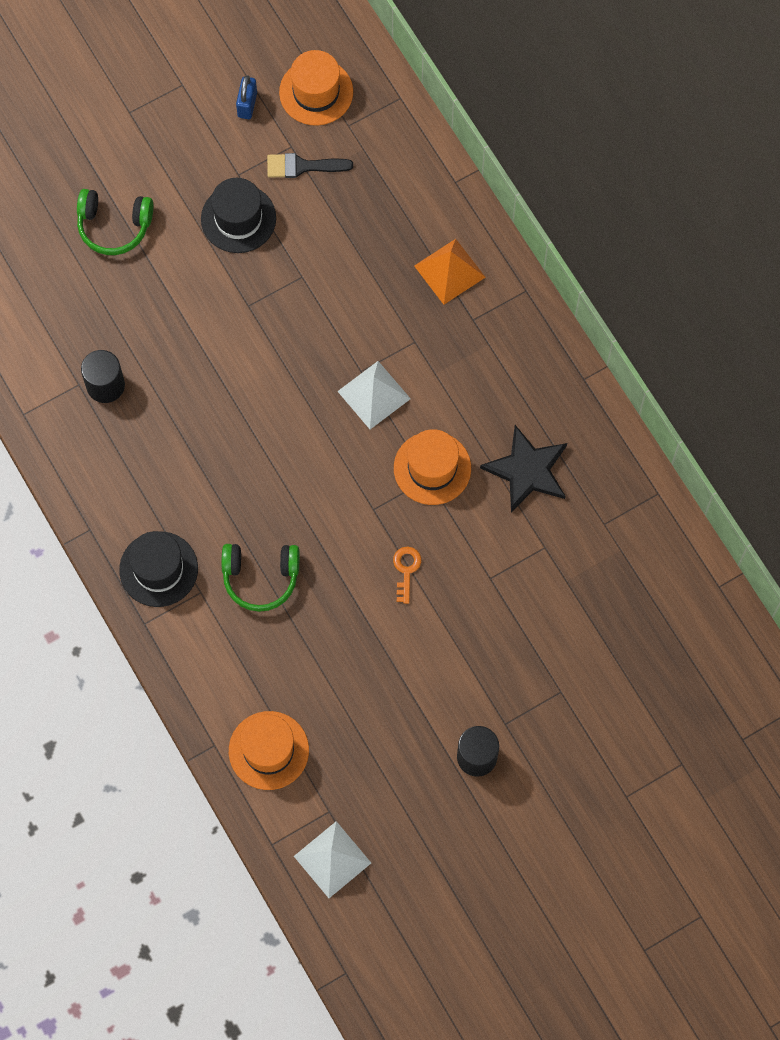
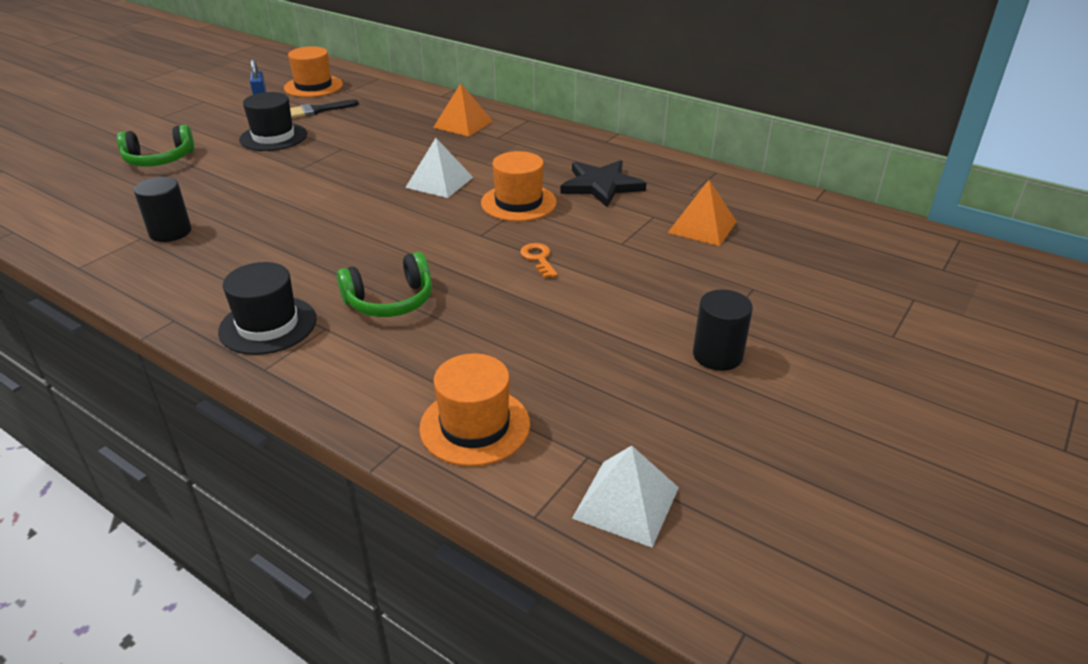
camera: 25 degrees left, 35 degrees down
(578, 584) = (702, 227): none -> orange pyramid

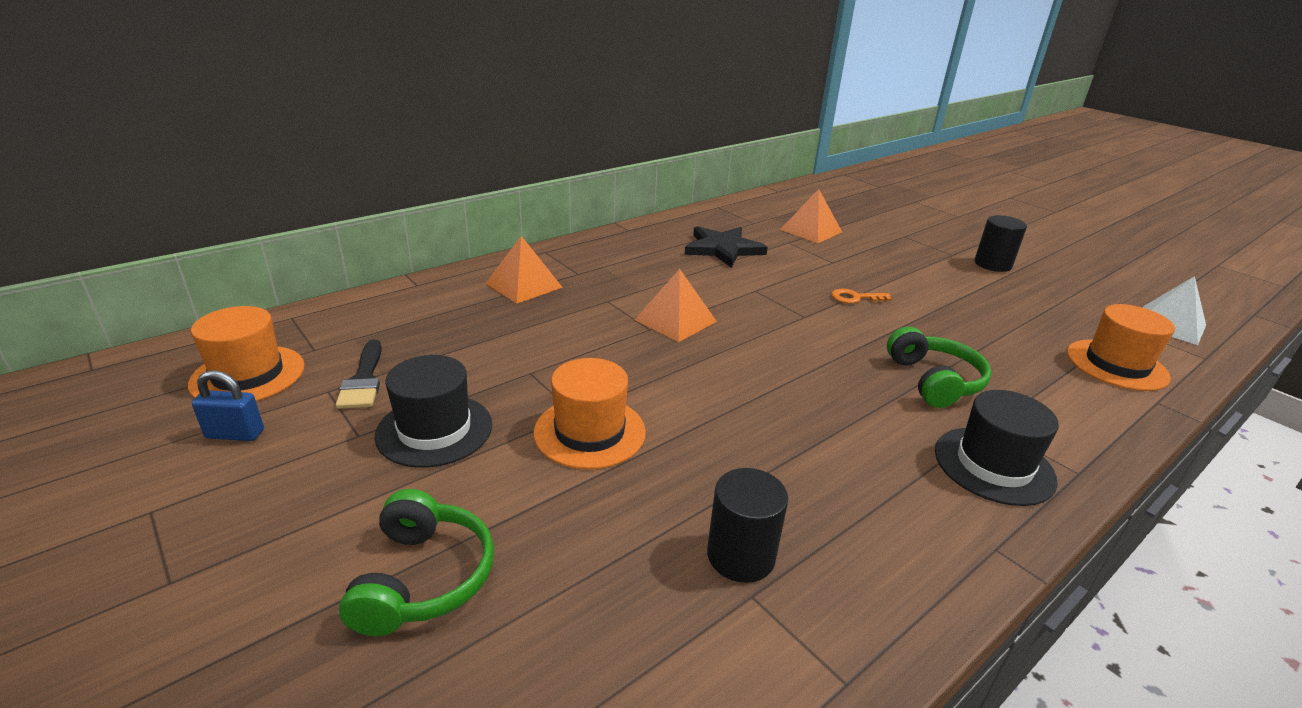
camera: 75 degrees left, 5 degrees down
(439, 182) = (675, 320): white pyramid -> orange pyramid
(518, 203) = (743, 288): orange hat -> orange hat (589, 432)

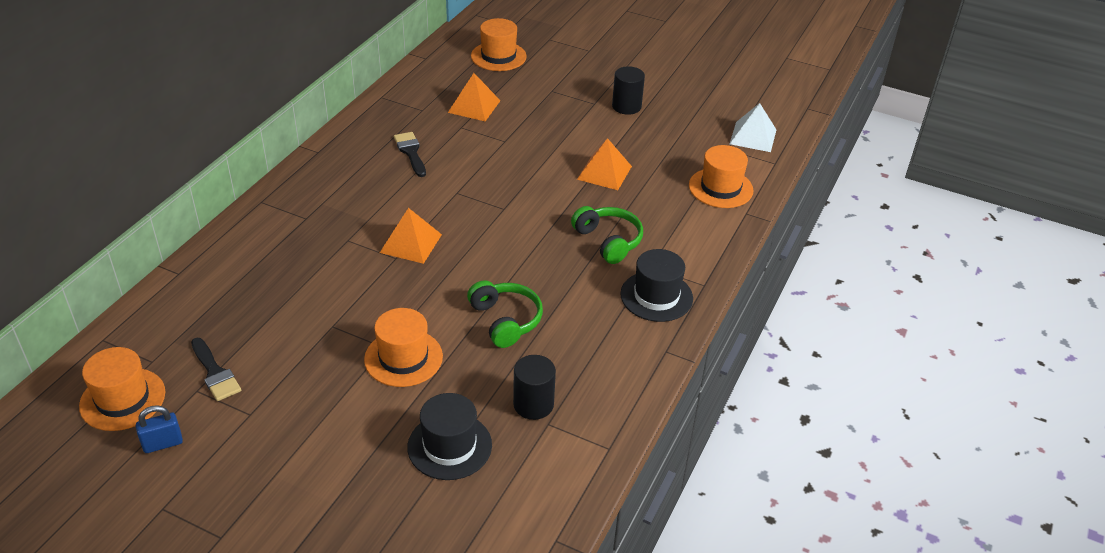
camera: 25 degrees left, 10 degrees up
(423, 578) = (366, 480): green headphones -> green headphones (505, 320)
(434, 430) = (299, 392): black hat -> black hat (449, 446)
(524, 285) = (269, 245): orange pyramid -> orange pyramid (604, 172)
(723, 249) = (411, 152): black star -> black brush
(854, 203) = (498, 56): none -> orange hat
(855, 298) = (534, 177): orange key -> none

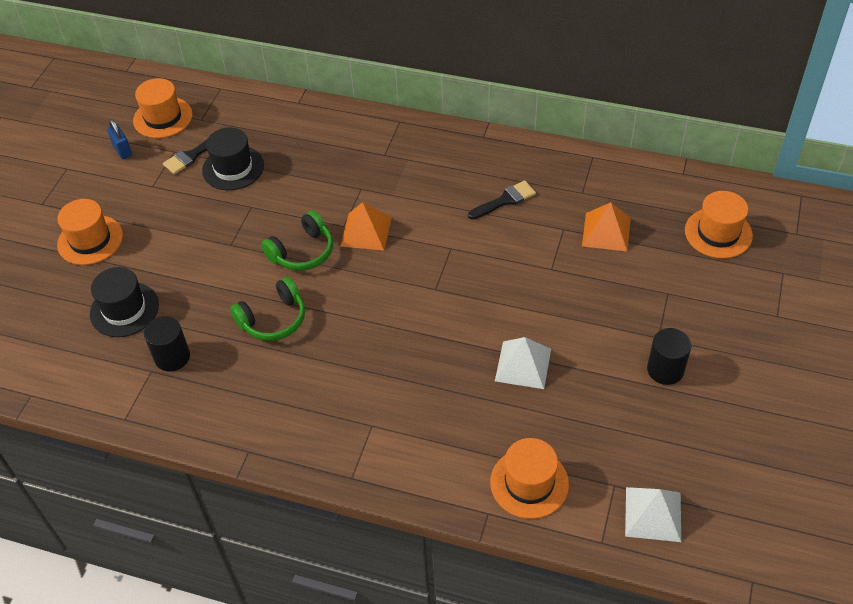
camera: 85 degrees right, 10 degrees up
(403, 358) = (219, 259): orange hat -> orange hat (90, 240)
(604, 172) = (523, 365): orange pyramid -> white pyramid
(608, 241) = (404, 383): green headphones -> green headphones (302, 252)
(656, 296) = (326, 435): black hat -> black hat (233, 168)

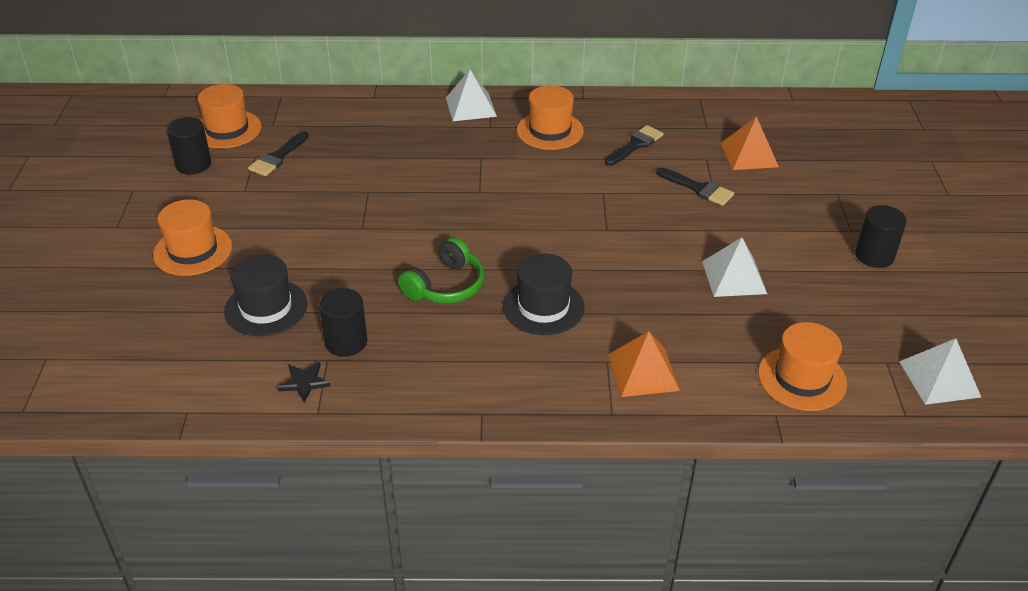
camera: 20 degrees left, 10 degrees down
(122, 150) = (193, 164): blue padlock -> black cylinder
(125, 388) = (304, 382): none -> black star
(233, 168) = (330, 161): black hat -> black hat (543, 307)
(302, 252) = (446, 221): green headphones -> none
(366, 231) = (506, 192): orange pyramid -> orange pyramid (643, 372)
(377, 129) = (470, 107): none -> white pyramid
(539, 261) = (698, 188): none -> black brush
(718, 233) = (853, 139): orange hat -> orange hat (550, 131)

